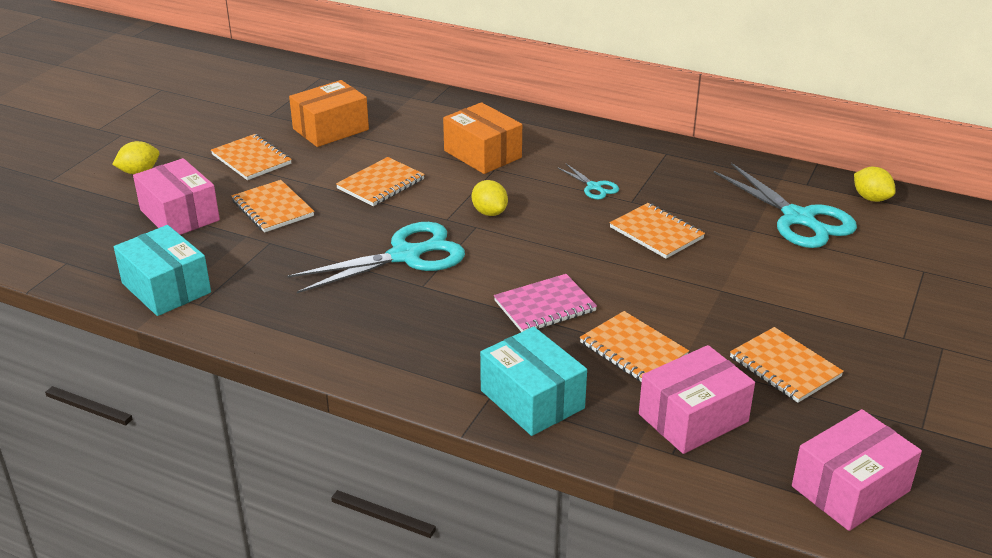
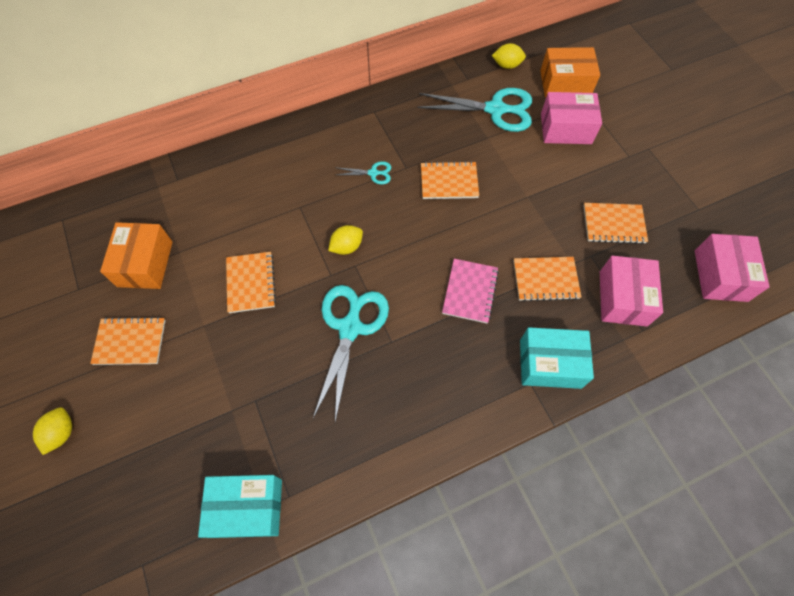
camera: 50 degrees left, 30 degrees up
(179, 215) = (157, 440): pink box -> pink box (566, 128)
(272, 208) = (213, 371): orange notebook -> none
(482, 154) = (276, 200): orange box -> orange box (565, 84)
(489, 212) = (346, 247): yellow lemon -> yellow lemon turned 45 degrees counterclockwise

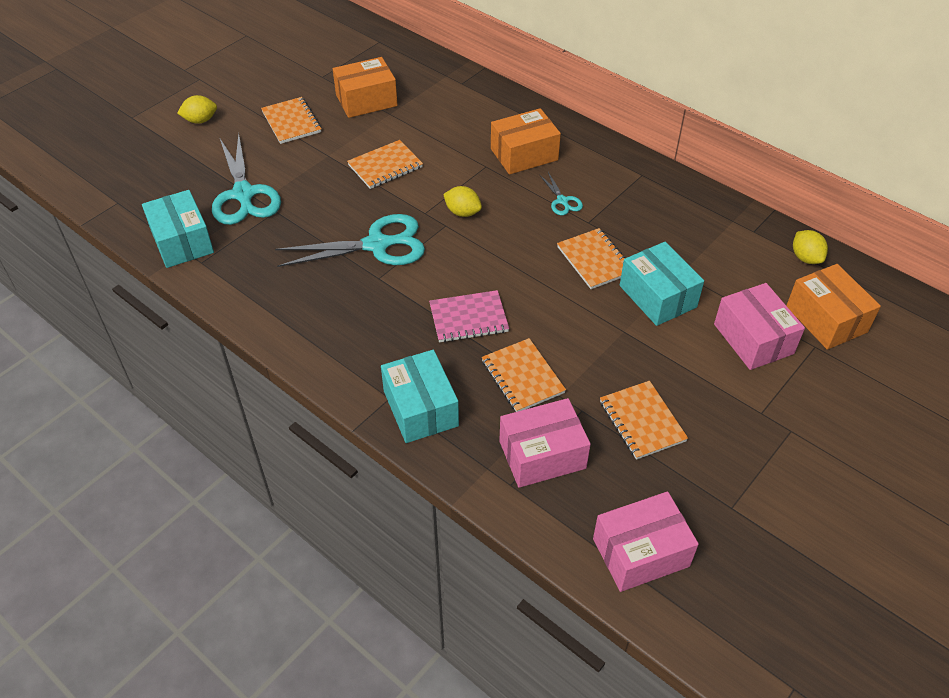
camera: 65 degrees right, 15 degrees down
(302, 174) = (524, 154): none -> orange box
(495, 109) = (727, 268): turquoise scissors -> turquoise scissors (243, 194)
(503, 161) = (657, 296): none -> turquoise box

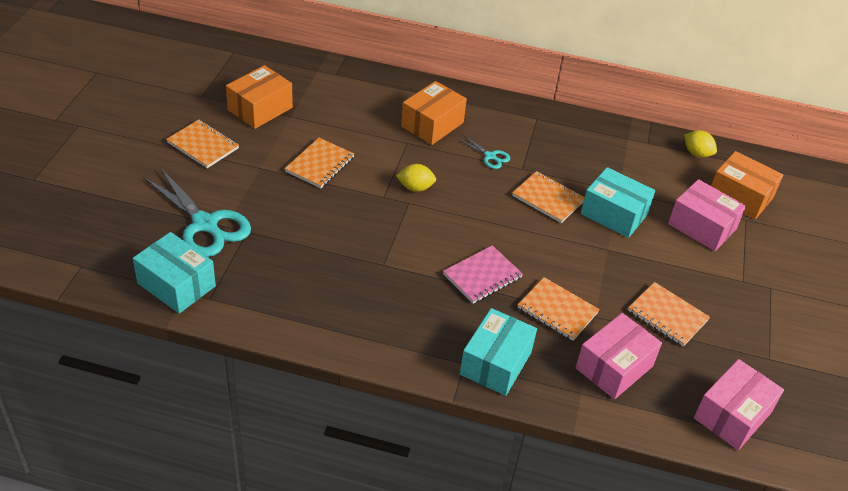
camera: 30 degrees left, 5 degrees down
(200, 120) = (110, 165): yellow lemon -> none
(376, 245) = (361, 236): turquoise scissors -> none
(420, 408) = (495, 363): turquoise box -> turquoise box turned 75 degrees clockwise

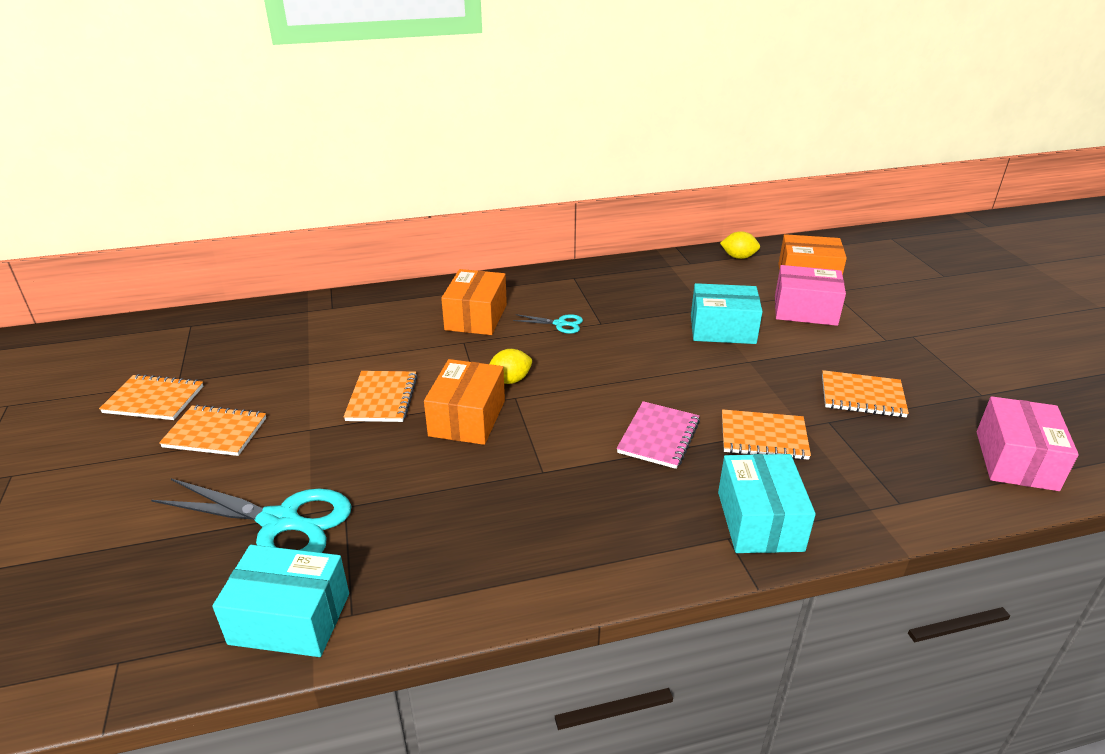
camera: 25 degrees left, 10 degrees down
(260, 109) = (265, 369): orange box -> orange box (467, 418)
(548, 198) = (651, 339): orange notebook -> orange notebook (154, 400)
(614, 367) = (871, 467): pink box -> none

